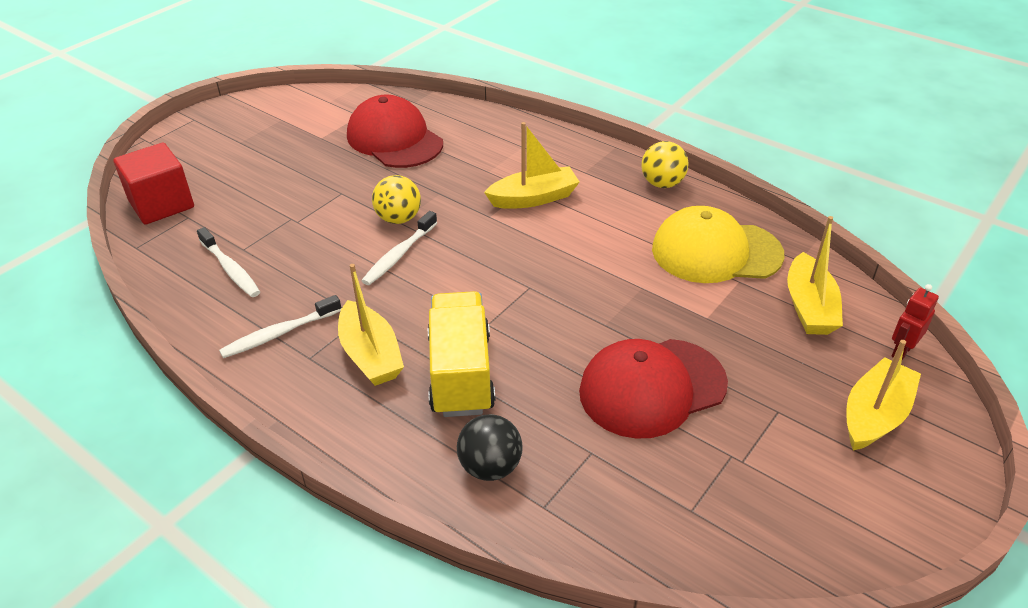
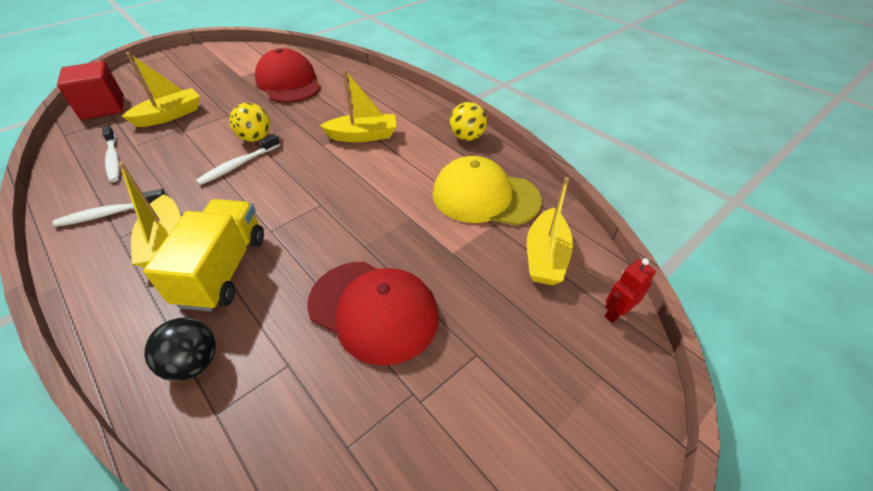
camera: 10 degrees right, 5 degrees up
(652, 388) = (373, 310): red cap -> red cap turned 135 degrees counterclockwise
(874, 415) = (567, 376): yellow boat -> yellow boat (170, 115)

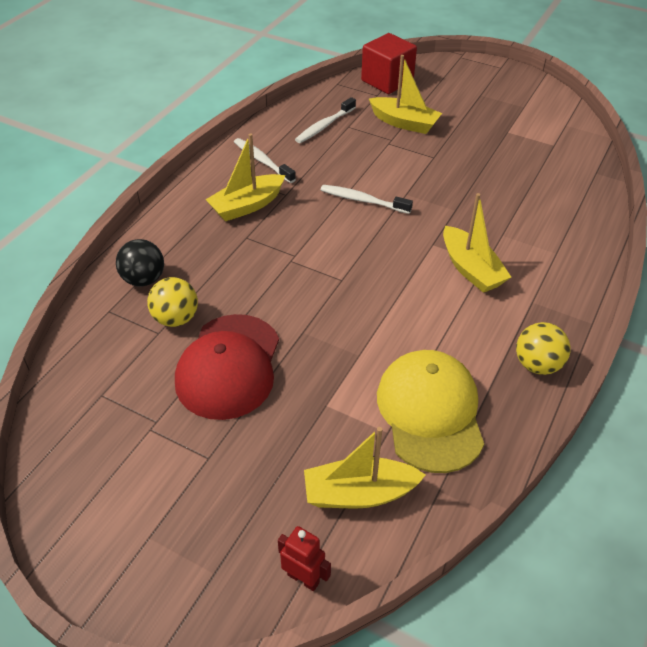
camera: 70 degrees right, 0 degrees up
(223, 270) = (233, 253): yellow truck -> none
(255, 138) = (410, 192): yellow ball -> yellow ball (176, 318)
(288, 83) = (525, 171): red cap -> none

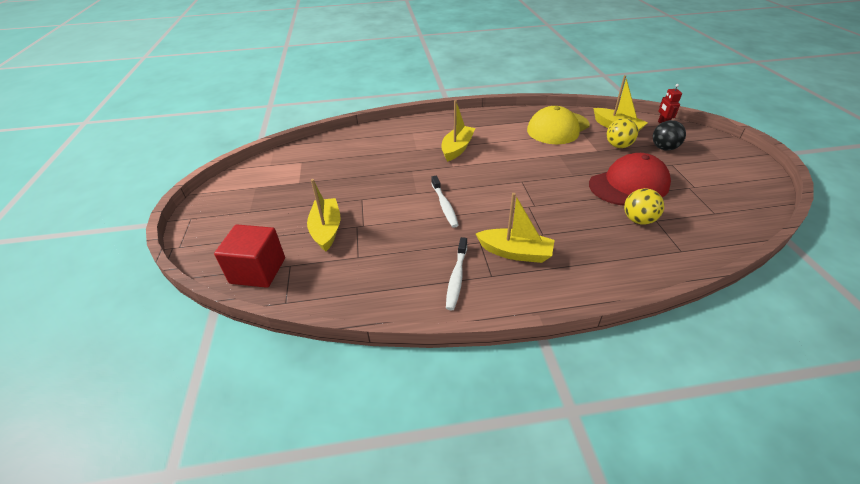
camera: 125 degrees left, 5 degrees down
(144, 279) = (640, 254): black ball -> black ball (664, 148)
(324, 126) = (370, 270): white toothbrush -> none
(537, 365) = (495, 116): yellow ball -> yellow ball (618, 146)

